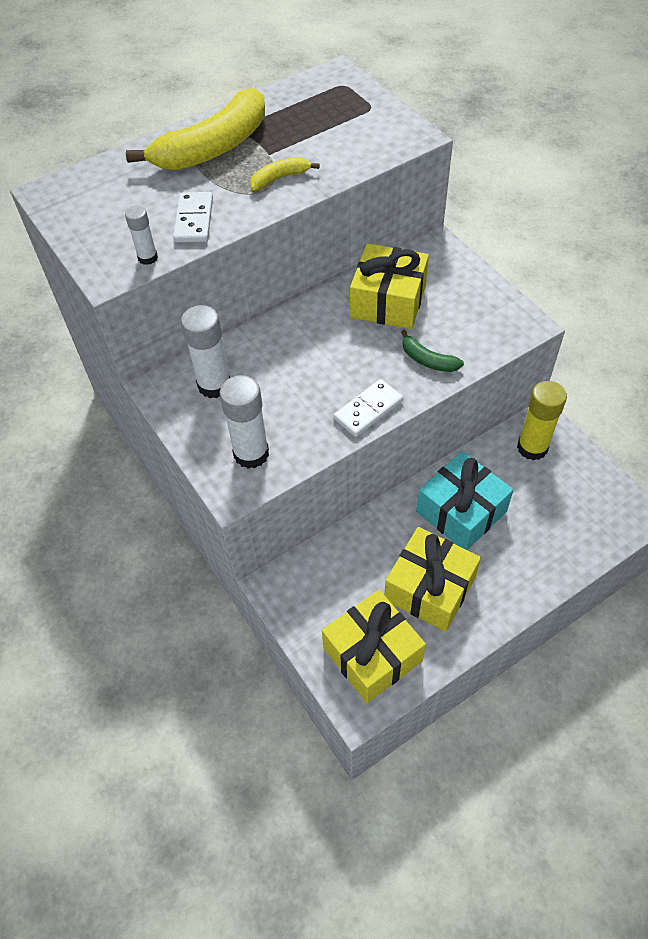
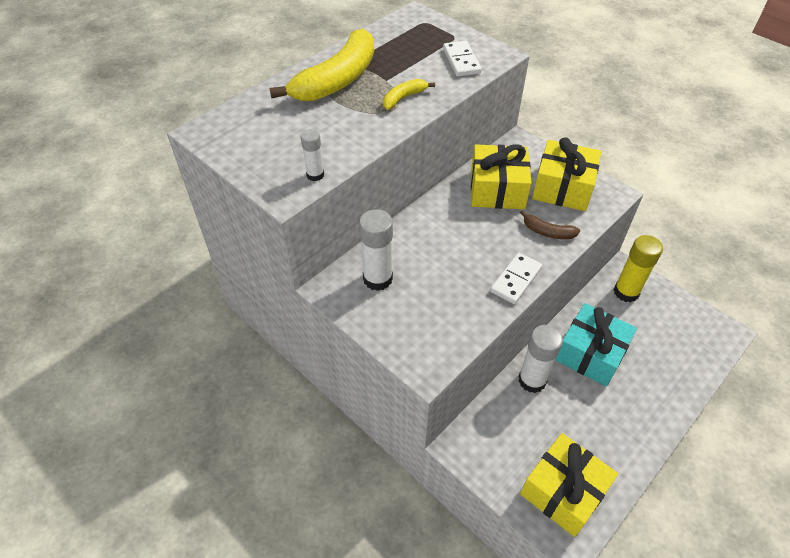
camera: 15 degrees left, 5 degrees down
(194, 220) = (343, 139): white domino -> white domino (461, 61)
(251, 453) = (431, 333): white glue stick -> white glue stick (532, 380)
(427, 360) = (547, 232): green banana -> brown banana
(430, 588) = (589, 423): yellow gift -> yellow gift (562, 188)

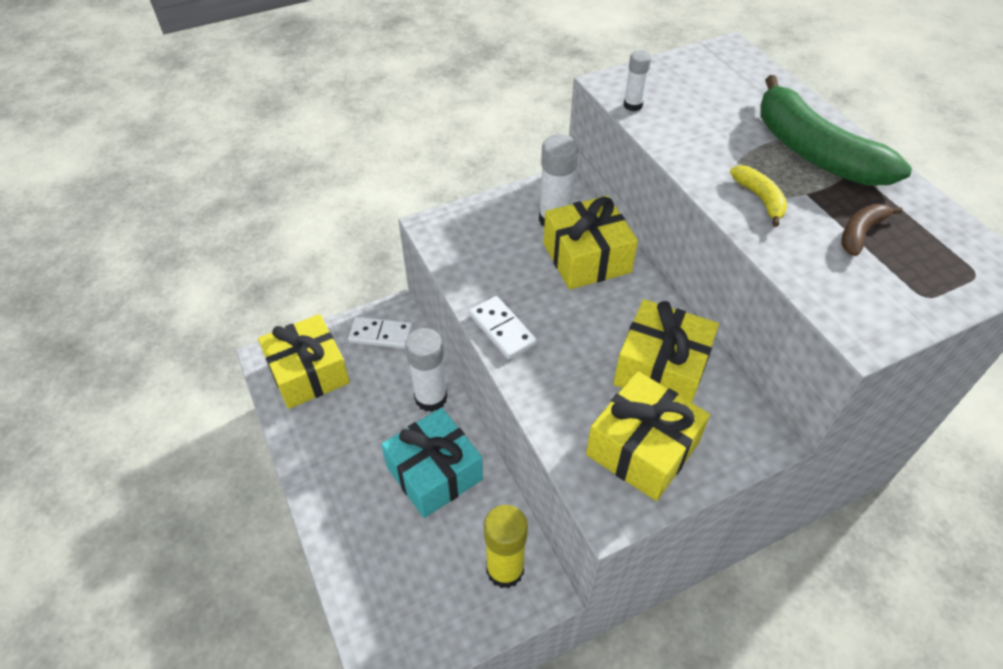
camera: 110 degrees right, 0 degrees up
(337, 80) = (813, 152): yellow banana -> green banana
(413, 248) = (586, 258): none -> yellow gift
(461, 61) = (848, 282): white domino -> white domino (381, 334)
(547, 232) = (563, 392): brown banana -> brown banana (860, 233)

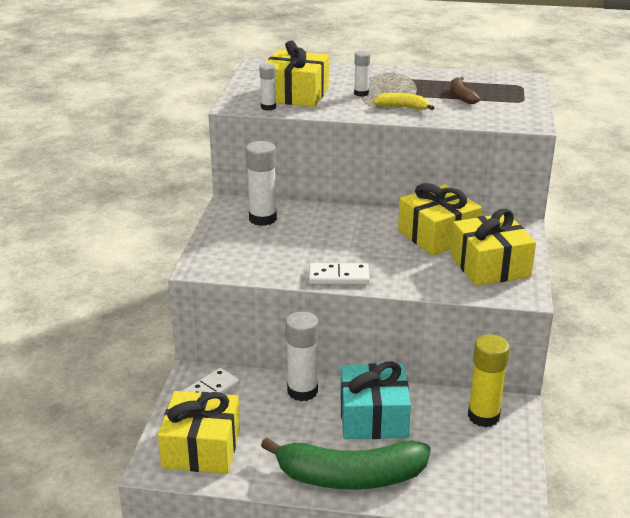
camera: 55 degrees left, 20 degrees down
(586, 258) = (314, 222): yellow gift -> yellow gift (296, 94)
(754, 150) = (361, 93): none -> white glue stick
(813, 152) = (385, 81): green banana -> green banana (350, 477)

